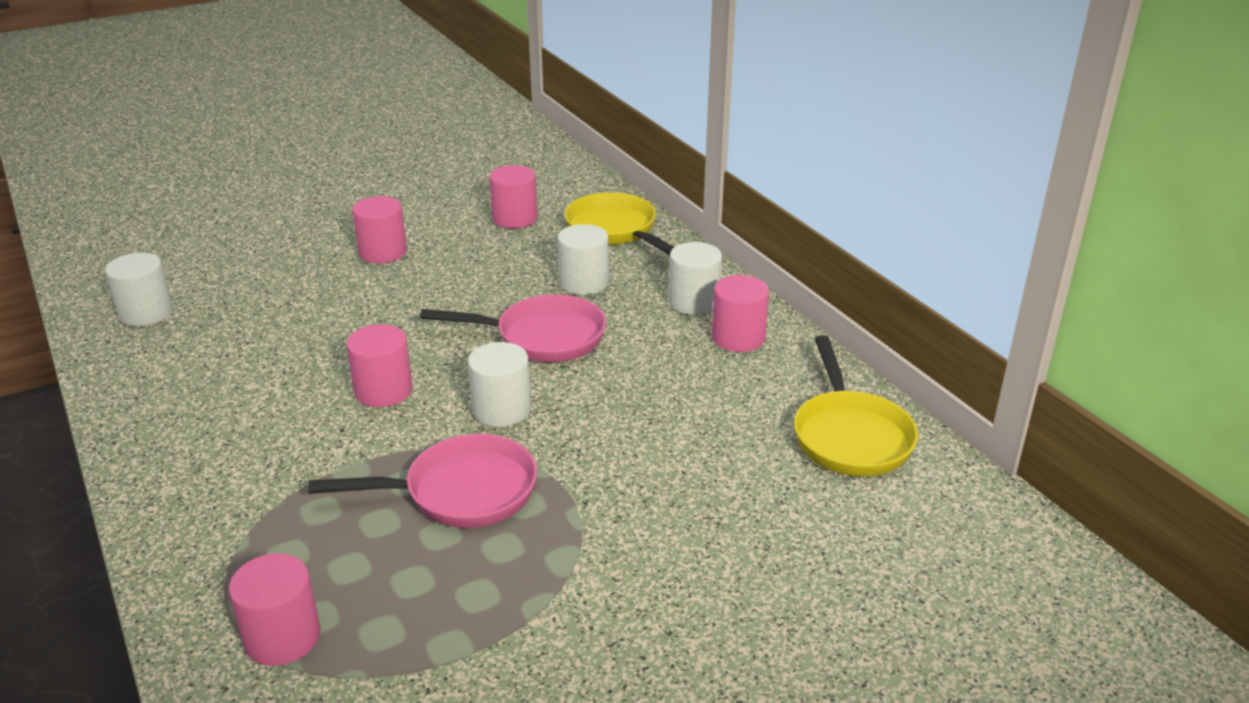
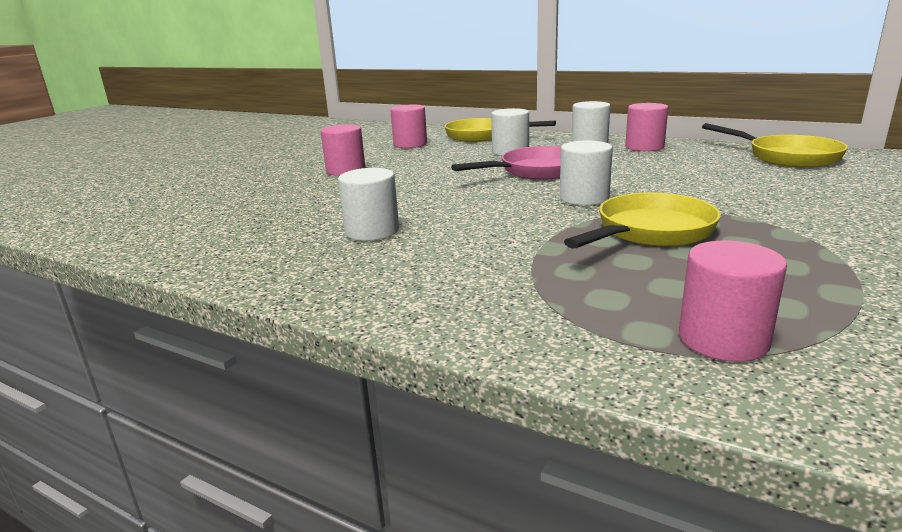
camera: 30 degrees left, 10 degrees down
(146, 313) = (191, 234): white cylinder -> white cylinder (372, 231)
(383, 391) = (483, 213): pink cylinder -> none
(461, 492) = (650, 232): pink pan -> yellow pan

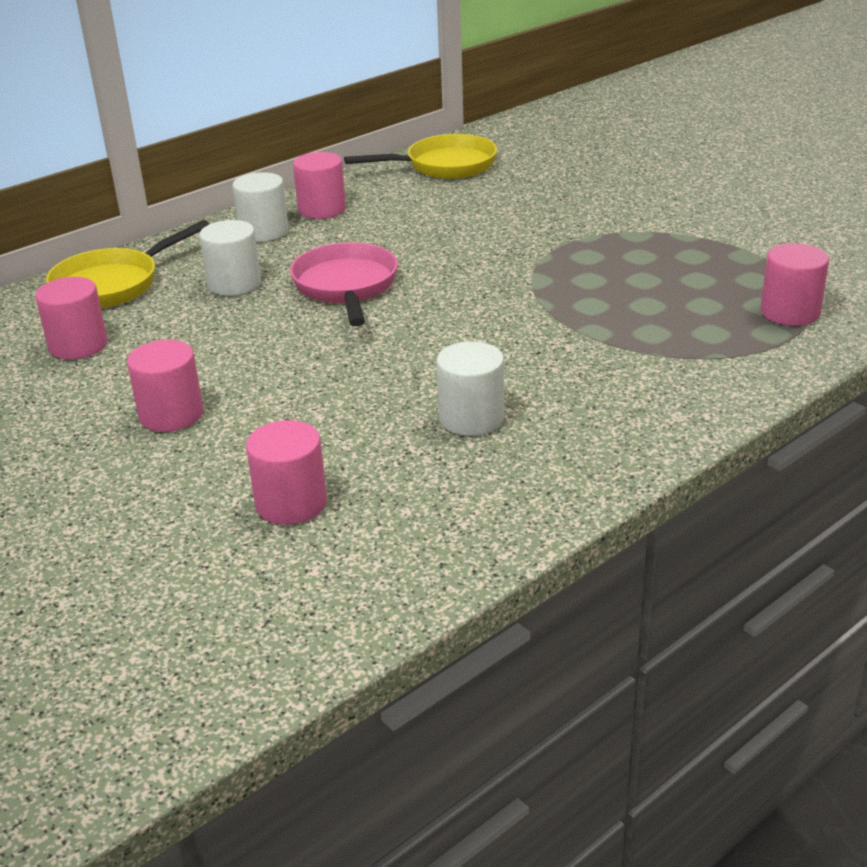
camera: 70 degrees left, 10 degrees up
(253, 208) = (291, 503): none -> pink cylinder
(584, 198) = (472, 285): white cylinder -> none
(650, 232) = (590, 281): yellow pan -> none

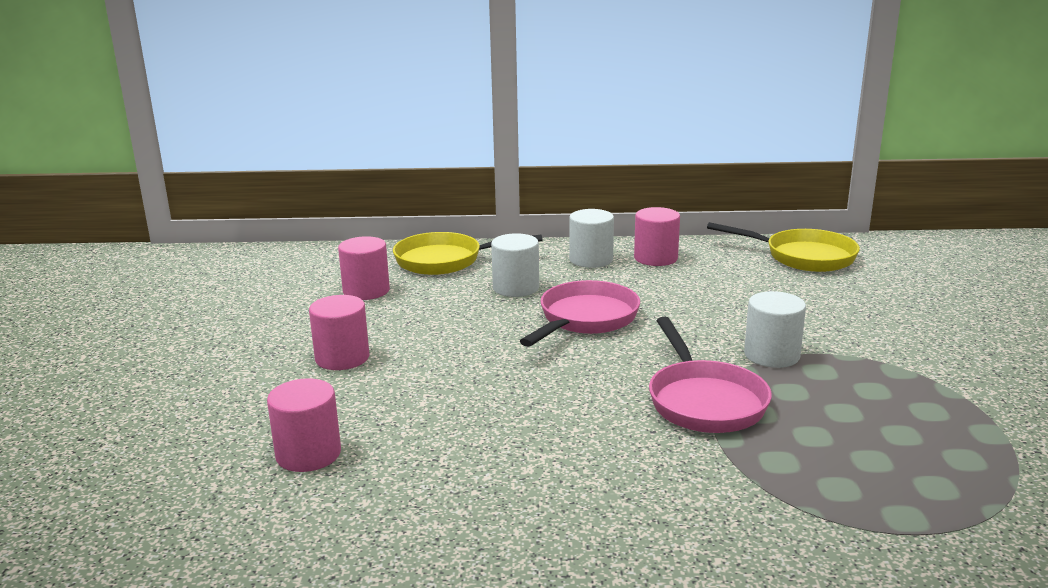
camera: 40 degrees right, 10 degrees down
(471, 418) = (518, 457): white cylinder -> white cylinder (771, 355)
(541, 313) = (704, 401): none -> pink pan
(790, 312) = (959, 507): pink cylinder -> none

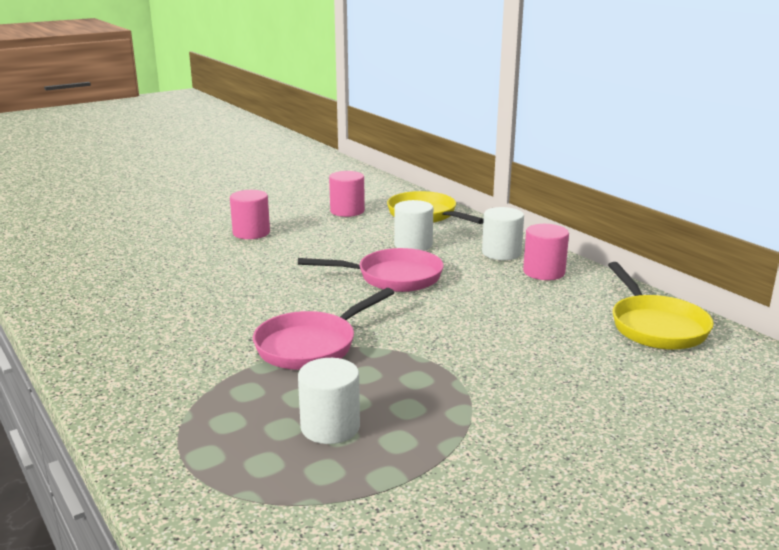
camera: 55 degrees right, 0 degrees up
(308, 454) = (136, 259): pink cylinder -> none
(771, 355) = (420, 354): white cylinder -> white cylinder (330, 427)

